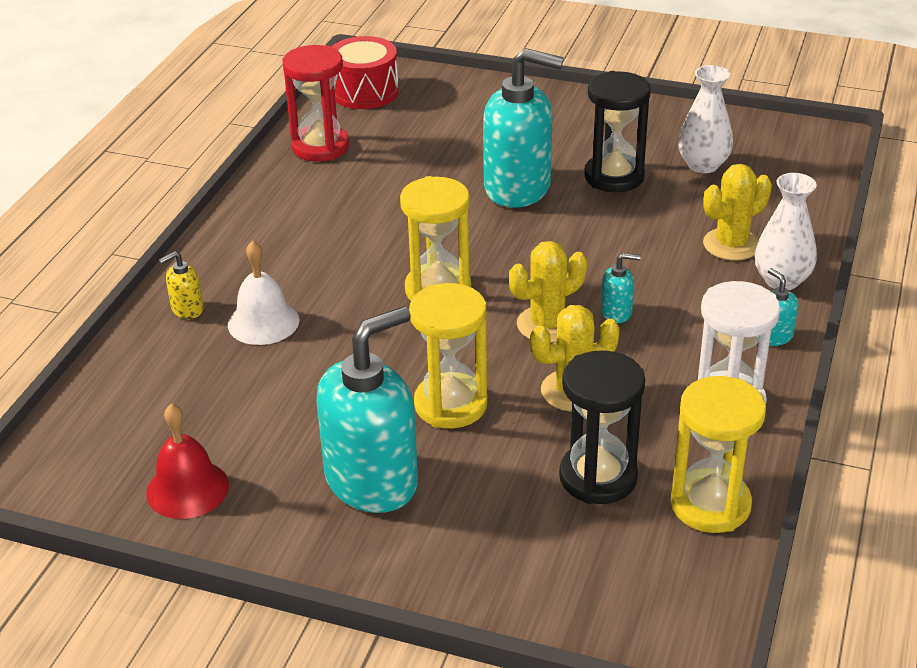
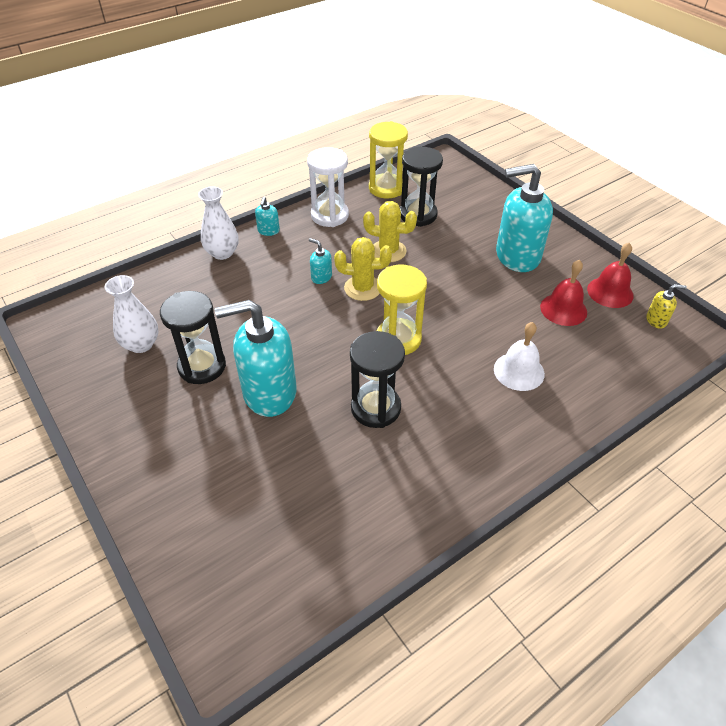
camera: 145 degrees left, 10 degrees up
(187, 309) = (564, 407): yellow soap dispenser -> yellow soap dispenser (656, 320)
(248, 426) = (563, 309): none -> red bell
(320, 147) = (363, 534): red hourglass -> none
(365, 92) = (259, 600): red drum -> none
(396, 222) = (375, 408): none -> black hourglass
(450, 405) = (451, 272): yellow hourglass -> none
(518, 188) = (269, 392): turquoise soap dispenser -> turquoise soap dispenser turned 60 degrees counterclockwise
(731, 244) = (213, 283): yellow cactus -> none

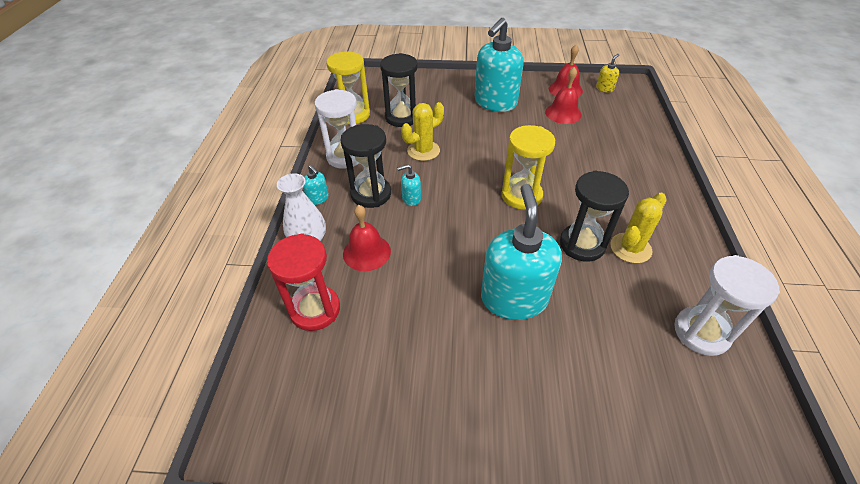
camera: 50 degrees left, 0 degrees up
(141, 344) = (365, 362): white vase -> none
(164, 294) = (315, 309): none -> red hourglass
(202, 366) = (441, 328): black hourglass -> black hourglass (371, 194)
(239, 287) = (366, 252): none -> red bell
(269, 392) = (514, 298): turquoise soap dispenser -> turquoise soap dispenser turned 150 degrees clockwise
(343, 538) = (701, 332): none -> white hourglass
(362, 288) = (449, 184): yellow cactus -> yellow cactus (630, 248)
(519, 371) = (602, 160): white bell -> none

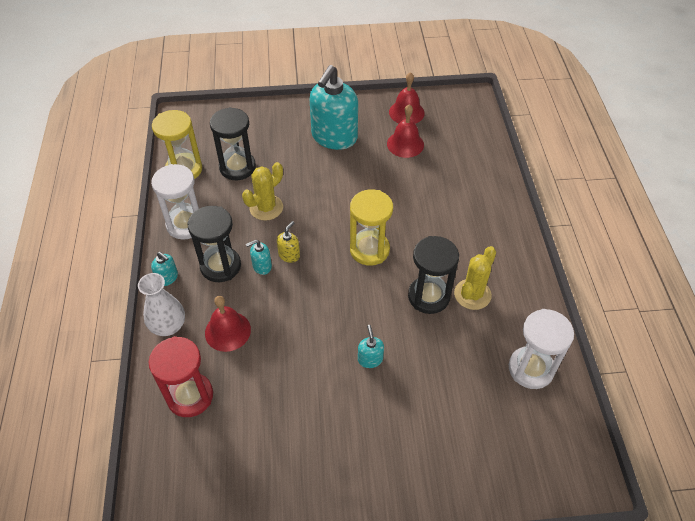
camera: 10 degrees left, 5 degrees up
(514, 298) = (370, 359): turquoise soap dispenser -> turquoise soap dispenser, size x0.42
(604, 88) = (447, 107): yellow soap dispenser -> yellow soap dispenser (289, 255)

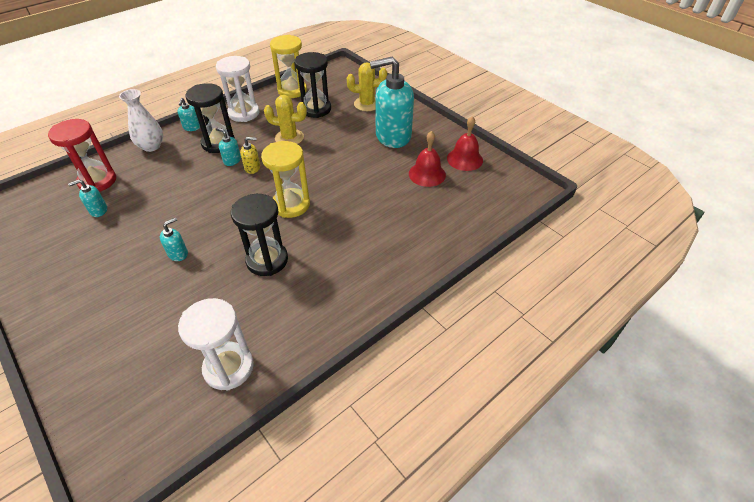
camera: 55 degrees right, 5 degrees down
(227, 331) = (162, 172): red bell -> none
(245, 409) = (98, 210): none -> turquoise soap dispenser
(472, 294) = (290, 288): yellow cactus -> yellow cactus (367, 104)

